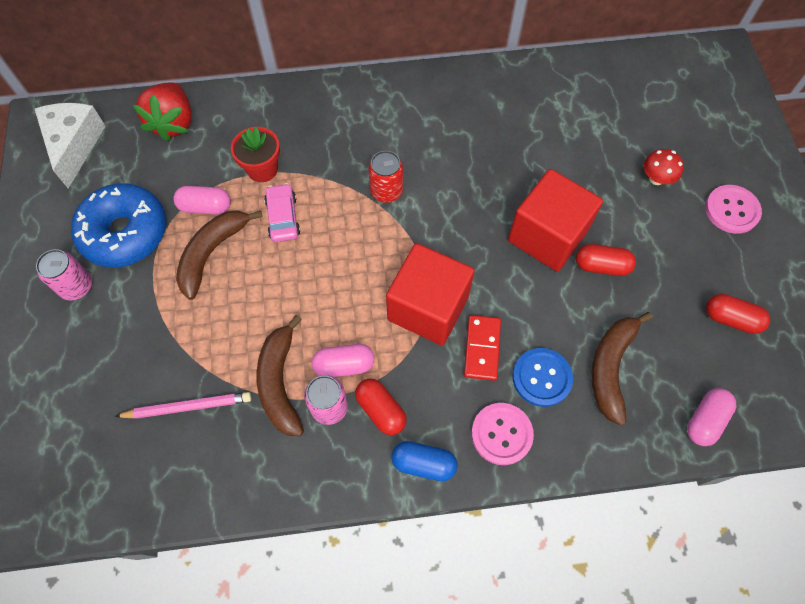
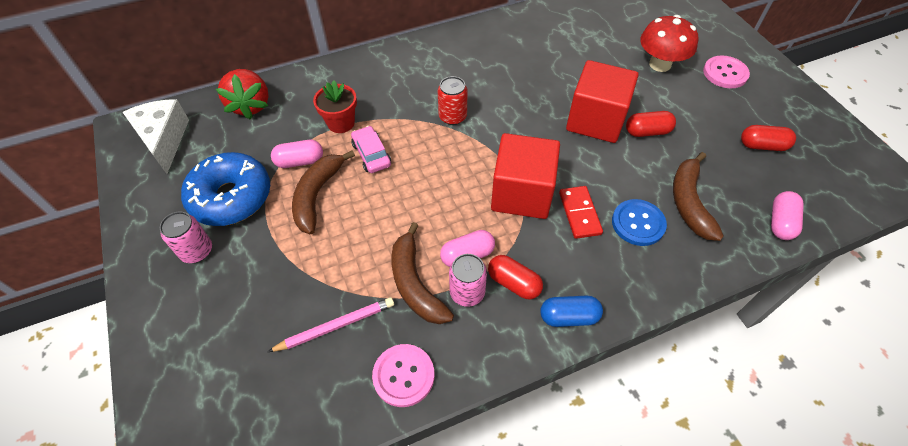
camera: 15 degrees left, 10 degrees down
(501, 434) = (624, 275): pink button -> pink button (403, 375)
(656, 178) = (660, 64): red mushroom -> red mushroom, size x1.74

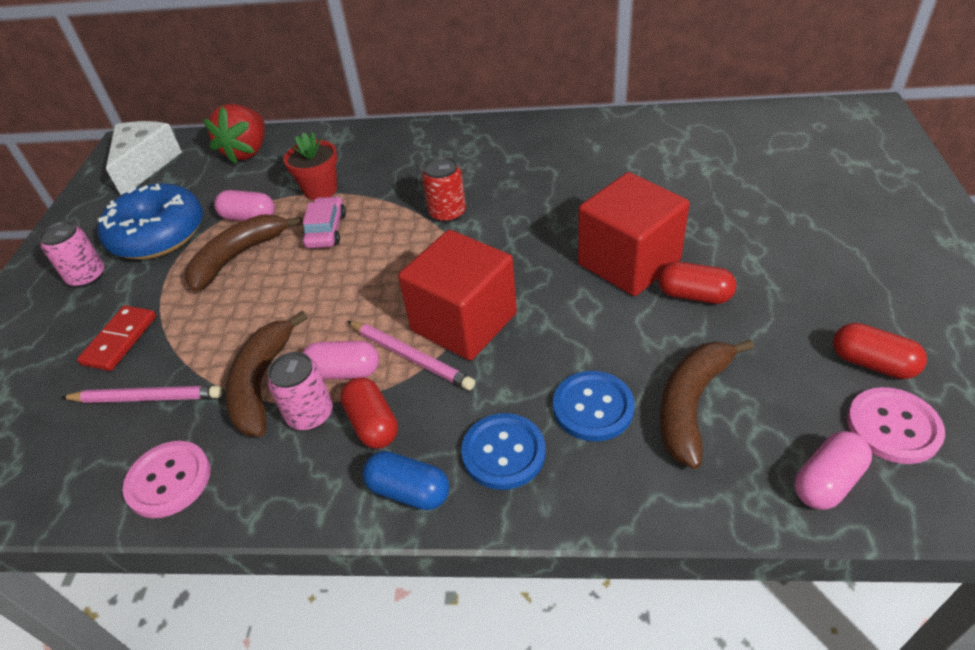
camera: 30 degrees right, 10 degrees down
(505, 229) = (411, 357): none -> pink pencil
(579, 213) = (520, 369): red domino -> red domino (120, 340)
(607, 271) = (503, 452): none -> blue button
(660, 64) = (776, 215): red mushroom -> none
(725, 73) = (876, 250): pink button -> pink button (893, 427)

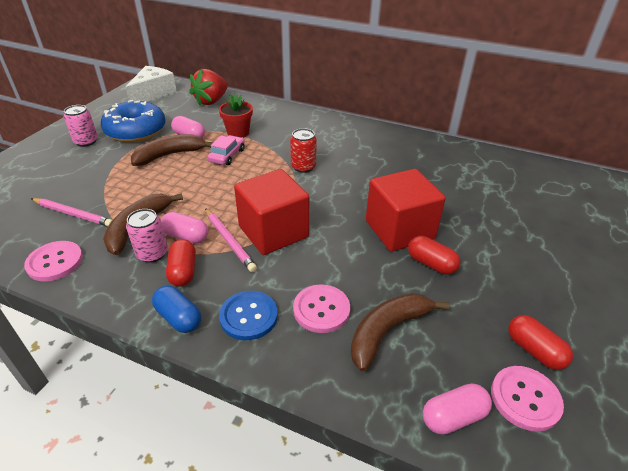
camera: 15 degrees right, 5 degrees down
(120, 340) = (80, 179): red domino -> none
(593, 407) = (321, 309): blue button -> pink button

